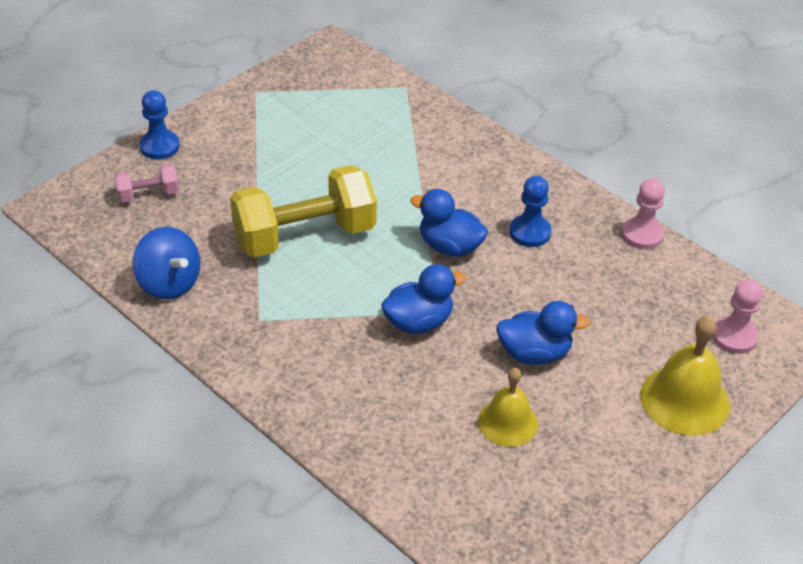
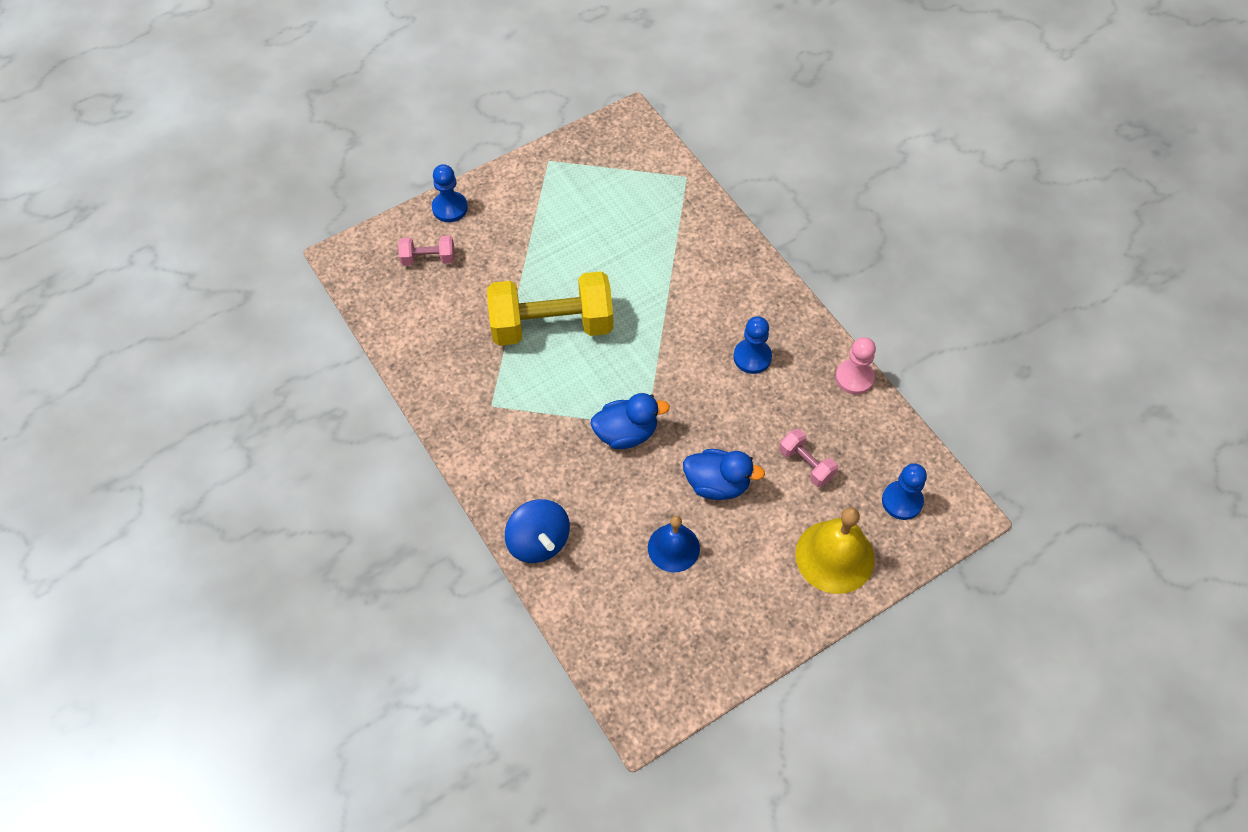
camera: 15 degrees right, 15 degrees up
(169, 283) = (425, 354): blue spinning top -> blue spinning top (538, 541)
(449, 246) = (675, 360): blue duck -> none
(508, 422) = (673, 548): yellow bell -> blue bell
(622, 319) = (806, 464): none -> pink dumbbell
(734, 336) = (902, 501): pink pawn -> blue pawn

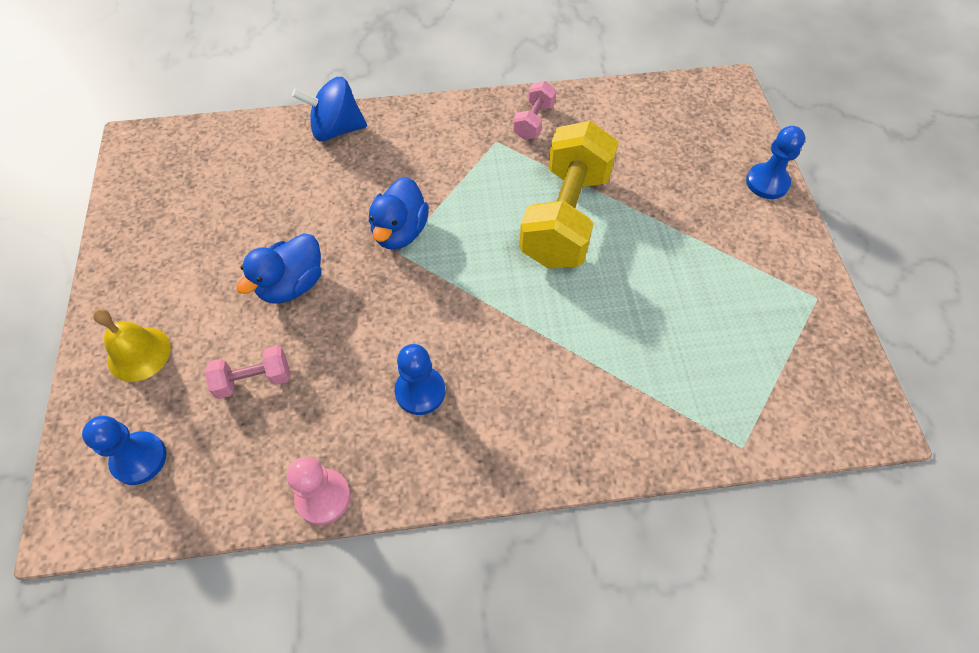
camera: 115 degrees right, 0 degrees up
(428, 258) = (701, 146): pink dumbbell -> pink dumbbell (534, 121)
(673, 548) = (256, 221): blue bell -> none
(834, 556) = (139, 353): yellow bell -> yellow bell, size x0.66

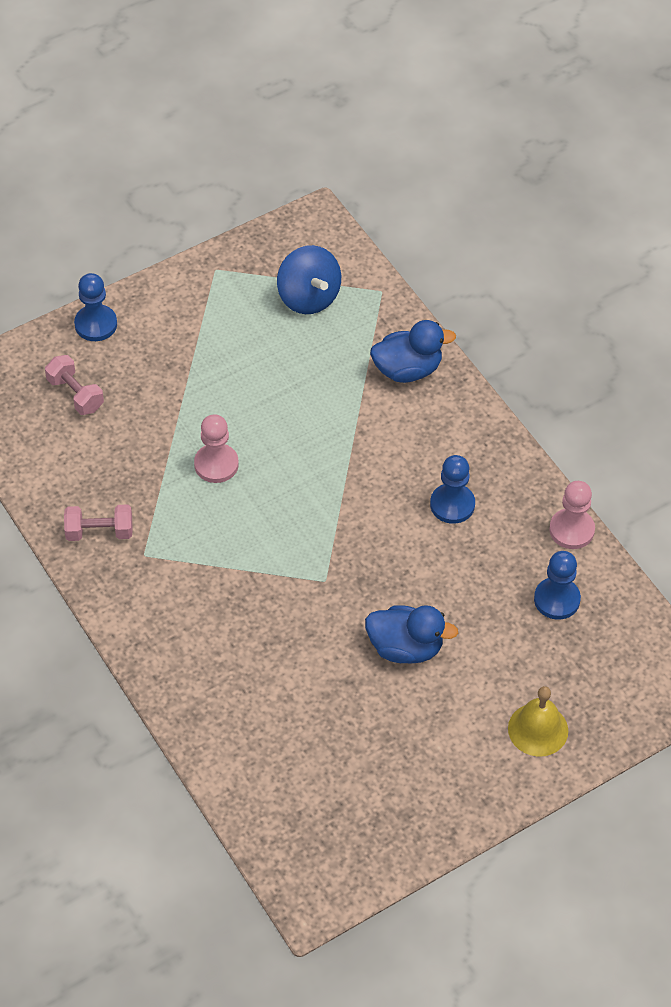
camera: 115 degrees left, 5 degrees down
(139, 459) = (619, 670): blue pawn -> blue pawn (557, 599)
(254, 380) = (510, 627): pink dumbbell -> pink dumbbell (75, 394)
(336, 129) = (197, 708): blue spinning top -> blue spinning top (308, 297)
(400, 231) = (301, 589): blue duck -> blue duck (407, 370)
(565, 217) = (216, 464): yellow dumbbell -> pink pawn

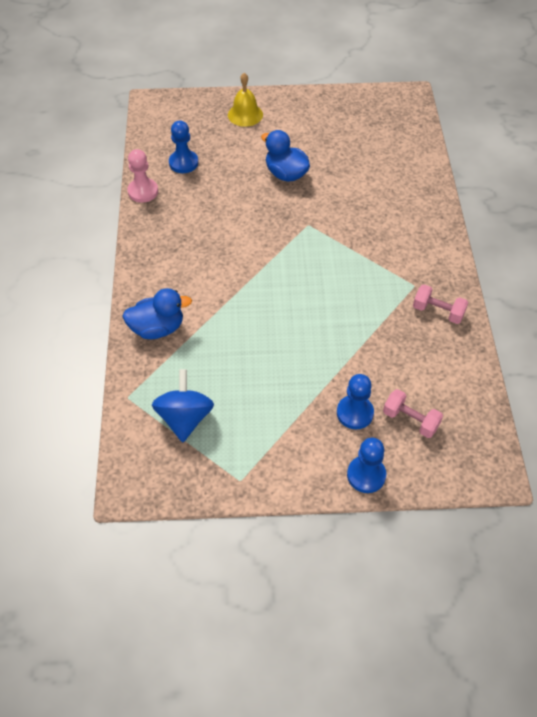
camera: 150 degrees left, 0 degrees up
(75, 394) = (410, 420): pink dumbbell -> pink dumbbell turned 45 degrees counterclockwise
(216, 464) = (333, 322): pink pawn -> none
(407, 370) = (157, 328): blue duck -> blue duck turned 150 degrees clockwise
(452, 505) = (199, 233): blue pawn -> blue pawn (355, 413)

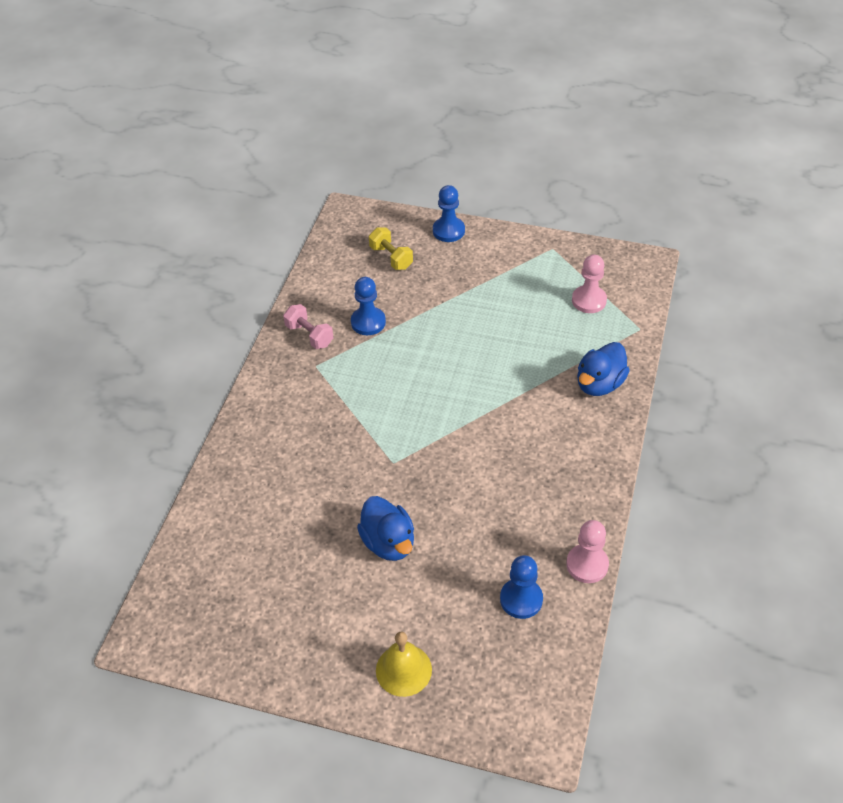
camera: 160 degrees left, 5 degrees down
(157, 328) = (599, 384): blue duck -> blue duck turned 60 degrees counterclockwise
(185, 418) = (589, 300): blue spinning top -> pink pawn
(355, 413) = (436, 272): blue pawn -> blue pawn (368, 322)
(410, 420) = (391, 257): pink dumbbell -> yellow dumbbell

